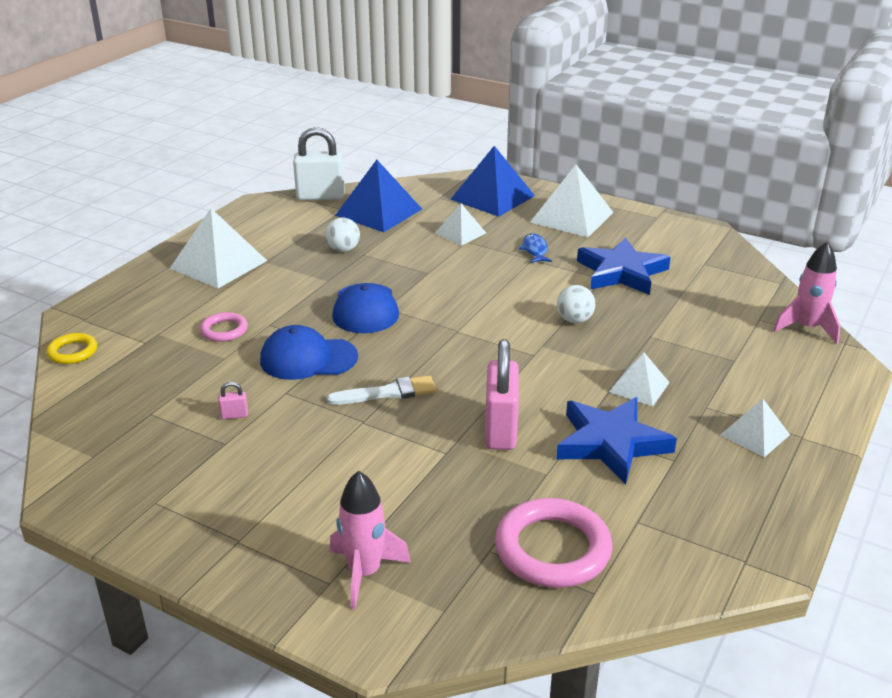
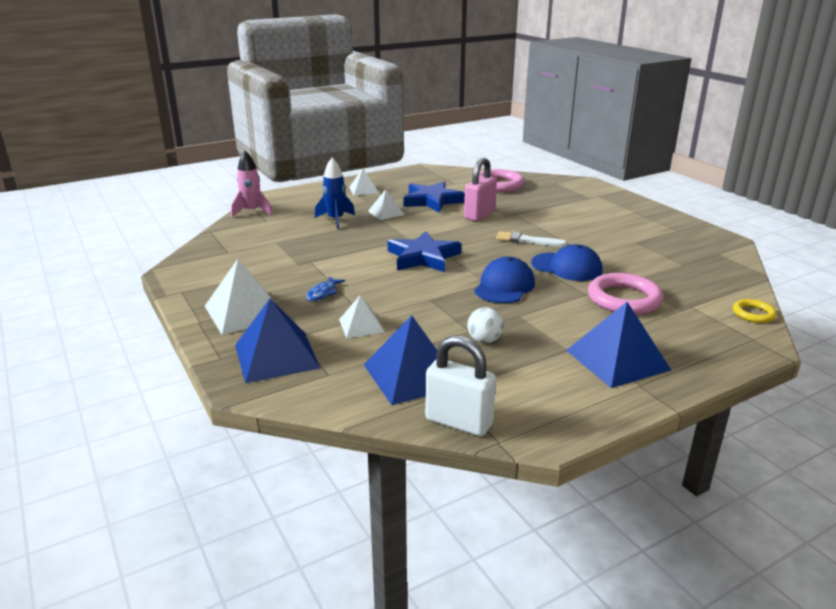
camera: 150 degrees left, 5 degrees down
(219, 264) = (617, 360): white pyramid -> blue pyramid
(224, 330) = (624, 299): pink ring -> pink ring, size x1.86
(234, 415) = (627, 251): pink padlock -> none
(364, 573) = (581, 194): pink rocket -> none
(574, 320) = (370, 245): white ball -> none
(622, 272) = (291, 261): blue star -> blue star (423, 257)
(680, 348) = (335, 220): none -> blue rocket

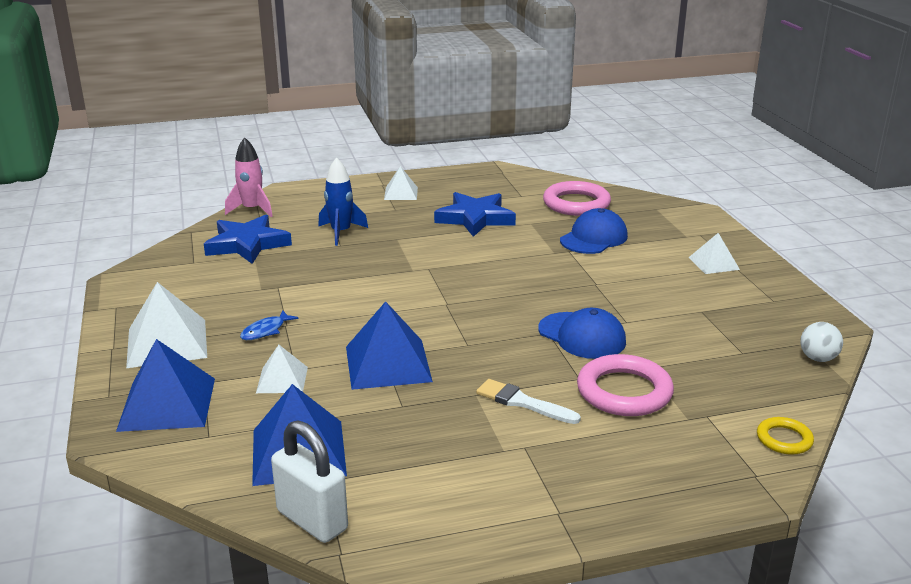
camera: 15 degrees right, 0 degrees up
(386, 213) = (407, 229): white pyramid -> white pyramid (714, 263)
(423, 257) = (412, 298): blue star -> blue star (247, 244)
(479, 215) = (521, 246): pink padlock -> none
(484, 340) = (410, 421): white ball -> white ball (818, 358)
(504, 286) = (484, 352): blue cap -> blue cap (593, 238)
(526, 240) = (556, 290): white brush -> white brush (522, 402)
(617, 360) = (554, 474): blue pyramid -> blue pyramid (387, 363)

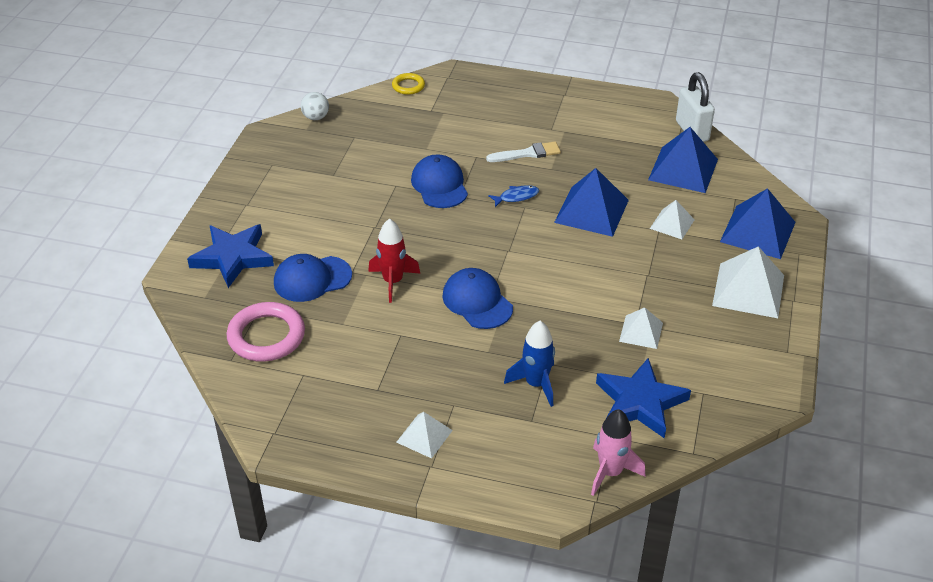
camera: 150 degrees left, 15 degrees up
(266, 331) = (666, 274): blue fish -> blue fish (516, 197)
(437, 262) = (477, 302): none -> blue cap
(475, 218) = (387, 353): blue star -> blue star (232, 257)
(522, 402) = (527, 153): white brush -> white brush turned 75 degrees counterclockwise
(525, 254) = (393, 282): none -> red rocket
(624, 392) = (459, 139): pink ring -> none
(714, 263) = (258, 212): white pyramid -> white pyramid (641, 332)

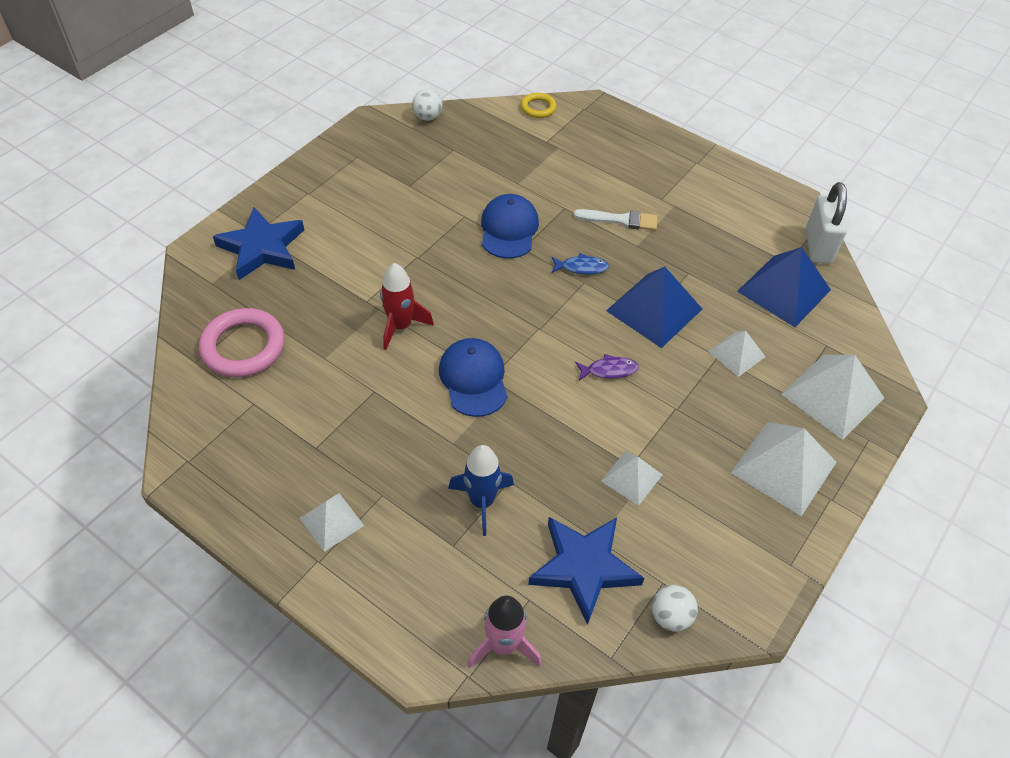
camera: 20 degrees right, 10 degrees up
(312, 279) = (323, 296): blue cap -> none
(581, 264) = (609, 370): none -> purple fish
(721, 413) = (670, 616): none -> white ball
(758, 232) = (832, 396): blue pyramid -> white pyramid

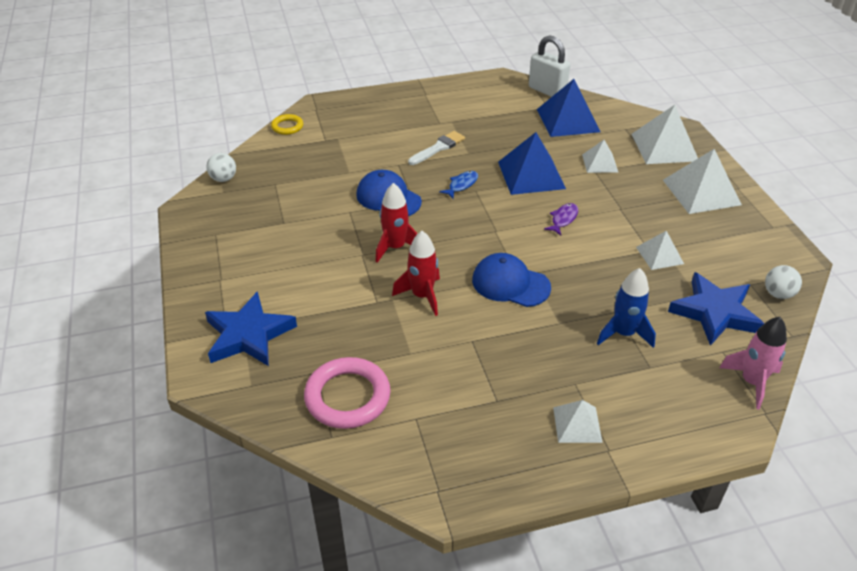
camera: 50 degrees left, 10 degrees down
(446, 273) = (395, 247): none -> red rocket

